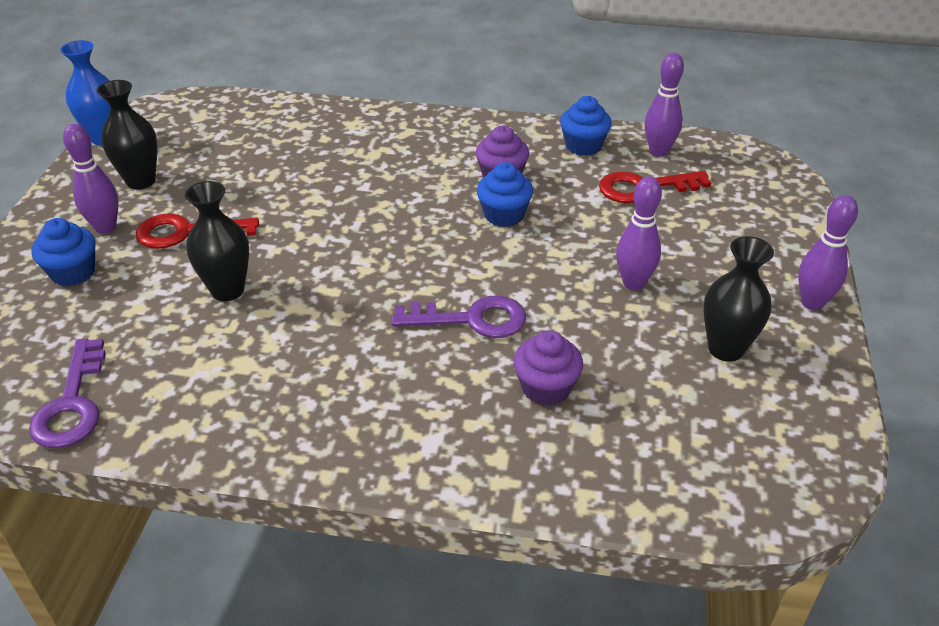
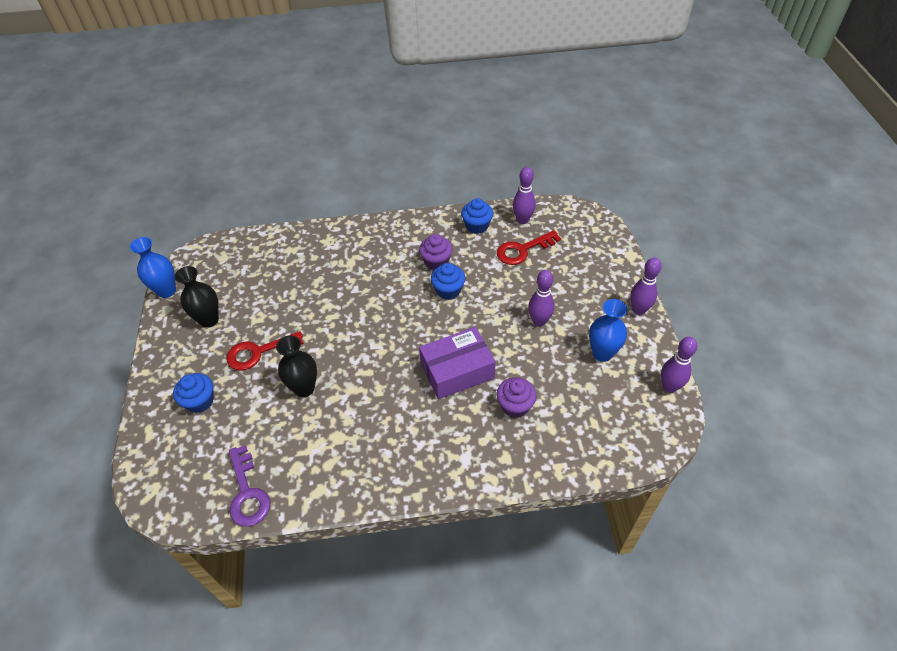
camera: 15 degrees left, 10 degrees up
(106, 228) = (204, 362): purple bowling pin -> purple bowling pin (669, 387)
(471, 319) = (457, 371): purple key -> purple box
(725, 349) = (602, 353): black vase -> blue vase

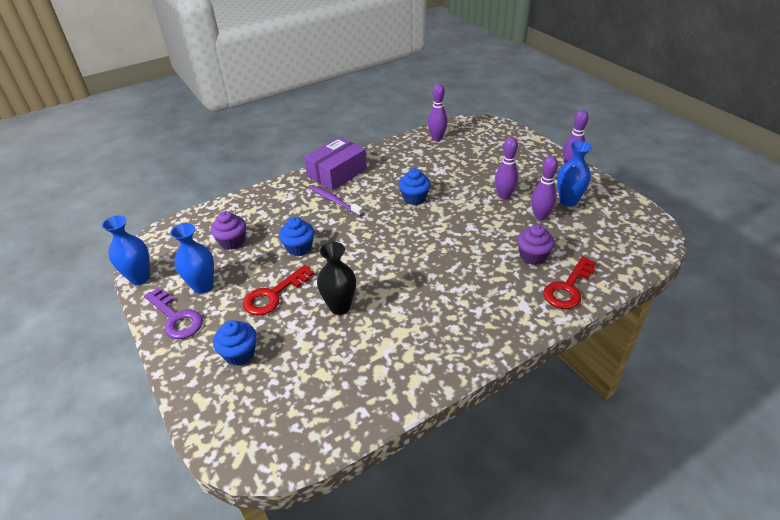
camera: 25 degrees left, 10 degrees down
(209, 320) = (203, 286): black vase -> blue vase
(247, 493) = (346, 410): purple key -> purple key (176, 318)
(371, 265) = (334, 200): none -> purple toothbrush
(436, 262) = (389, 182): purple cupcake -> purple cupcake (232, 242)
(457, 371) = (466, 248): purple box -> purple box (337, 173)
(477, 226) = (403, 151): blue cupcake -> blue cupcake (299, 248)
(523, 250) = (453, 156): red key -> red key (568, 288)
(669, 387) = (633, 206): purple bowling pin -> purple bowling pin (540, 216)

